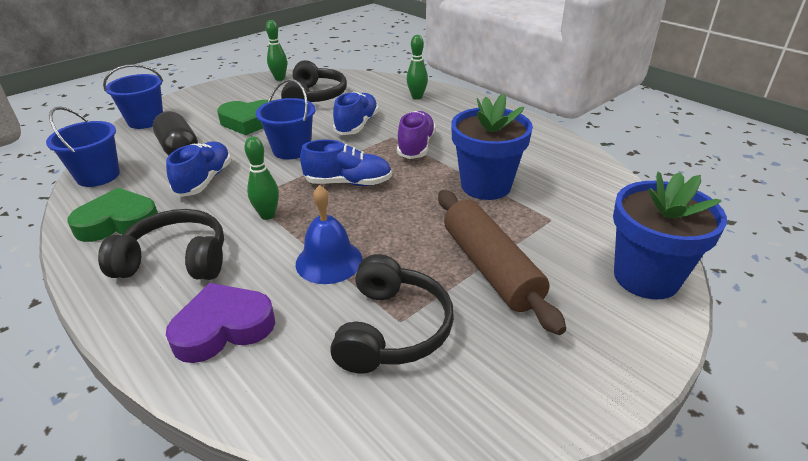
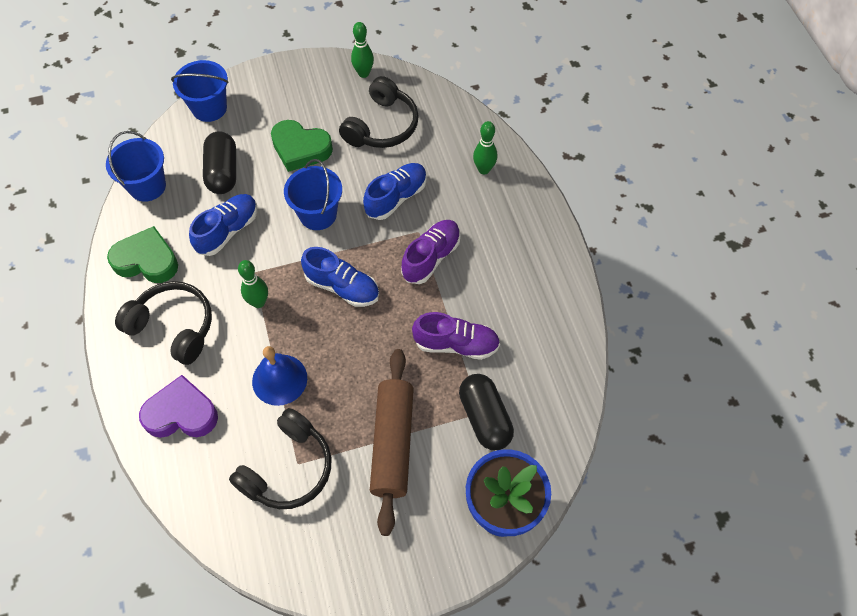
camera: 25 degrees right, 25 degrees up
(486, 186) = (456, 344): blue flower pot -> purple shoe
(559, 221) = (485, 418): none -> black capsule

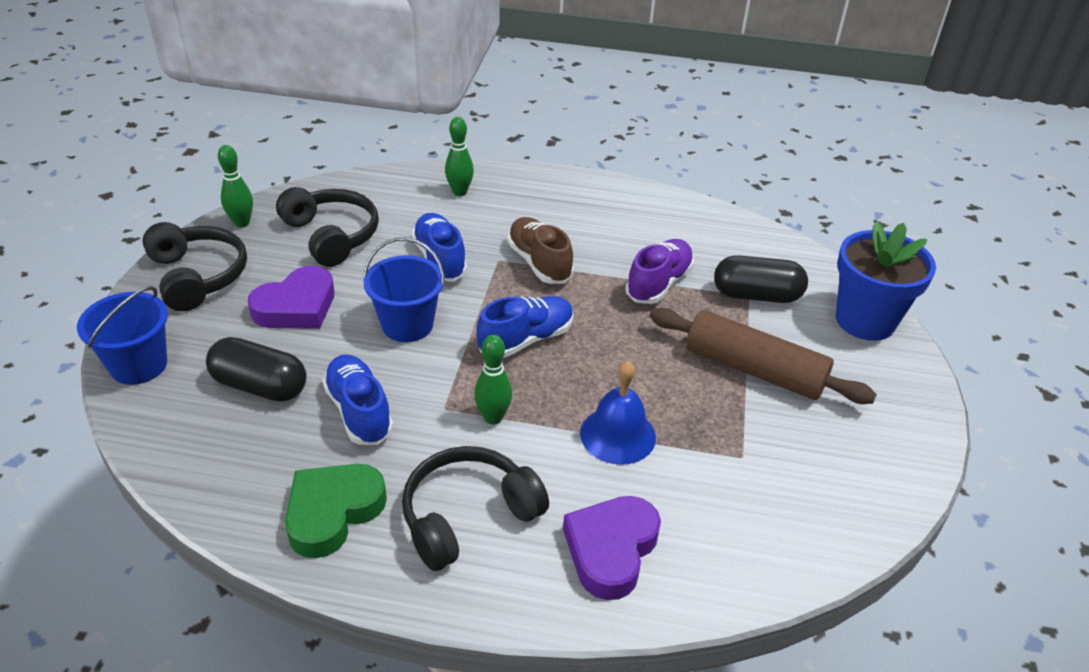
camera: 65 degrees left, 20 degrees down
(147, 186) = (203, 472): blue bucket -> none
(288, 469) = (745, 467): black headphones -> black headphones (198, 276)
(300, 149) = (296, 307): green heart -> purple heart
(431, 257) = (539, 263): purple shoe -> brown shoe

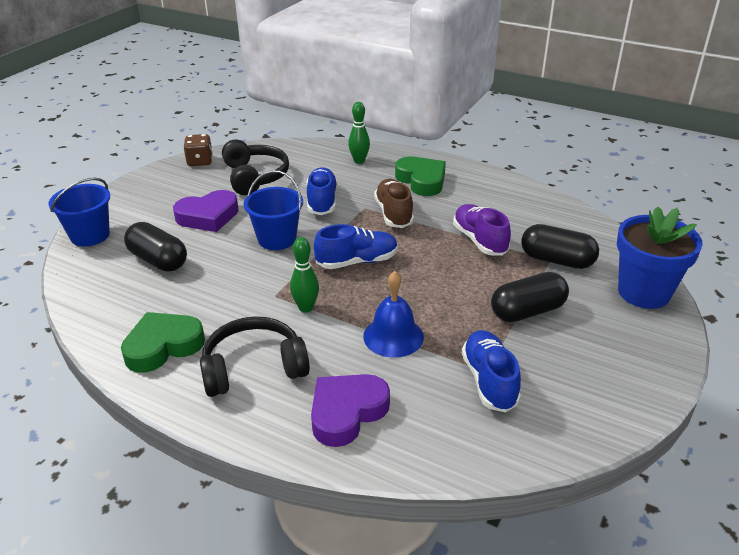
camera: 20 degrees right, 5 degrees down
(198, 276) = (155, 189): black headphones -> none
(242, 223) = (200, 161): green bowling pin -> brown dice
(359, 411) = (214, 287): blue shoe -> blue shoe (489, 381)
(551, 209) = (421, 180): none -> green heart
(658, 284) = (479, 240): purple shoe -> purple shoe turned 75 degrees counterclockwise
(754, 370) = (527, 311): brown rolling pin -> black capsule

